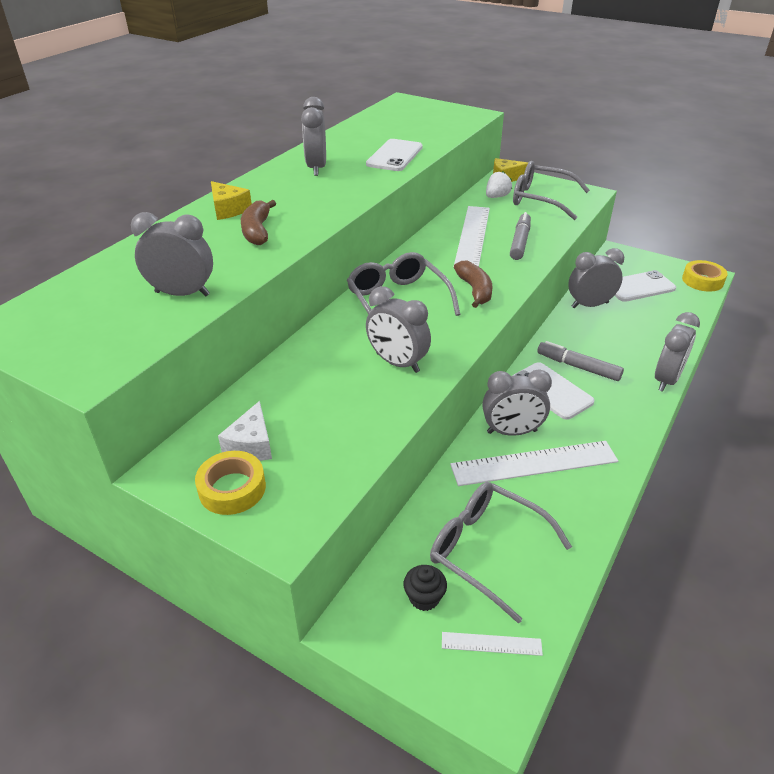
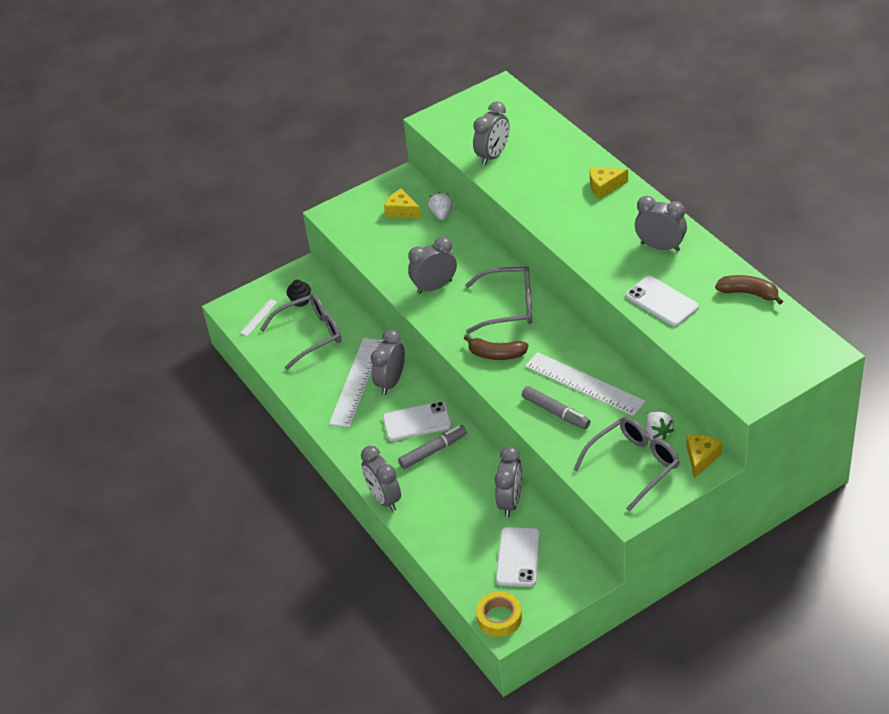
camera: 120 degrees right, 5 degrees up
(232, 488) = (373, 200): yellow tape -> none
(246, 401) = (441, 214): none -> white strawberry
(251, 444) = (402, 211): white cheese -> yellow cheese
(257, 231) = (559, 196): brown banana -> brown banana (749, 293)

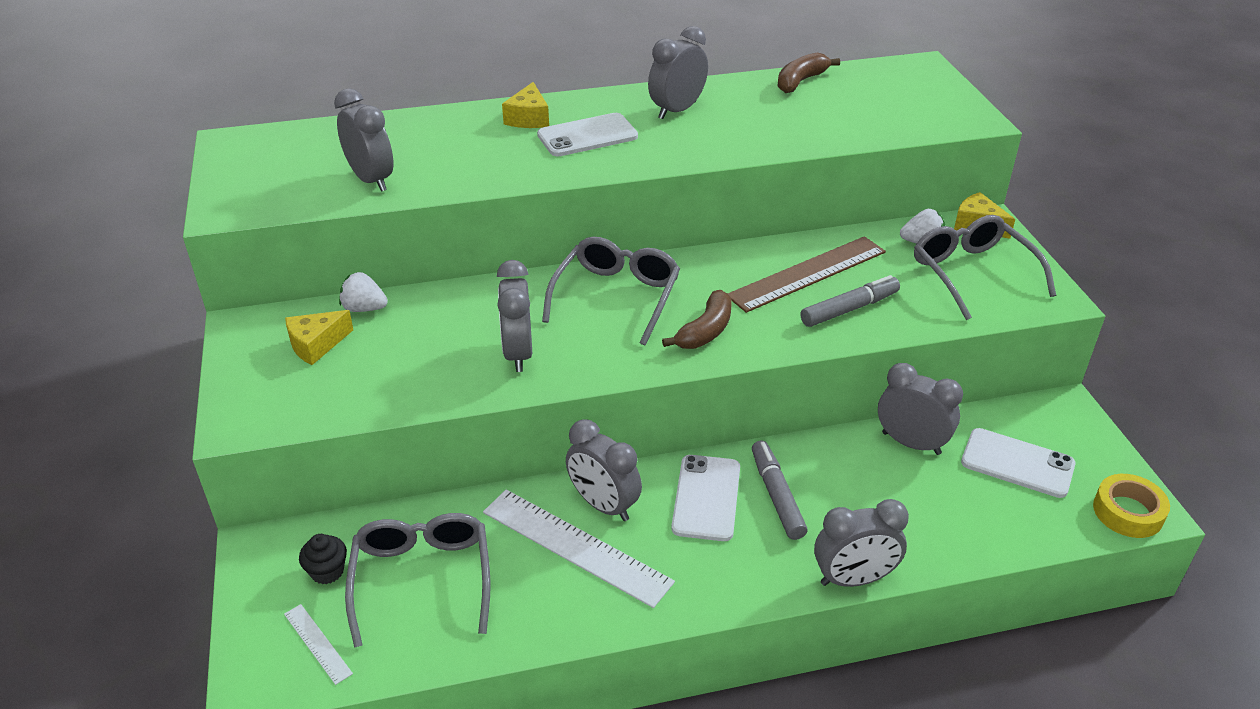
camera: 75 degrees left, 5 degrees down
(584, 384) = (807, 273): white ruler -> brown ruler
(662, 301) = (778, 132): white phone -> white phone (587, 136)

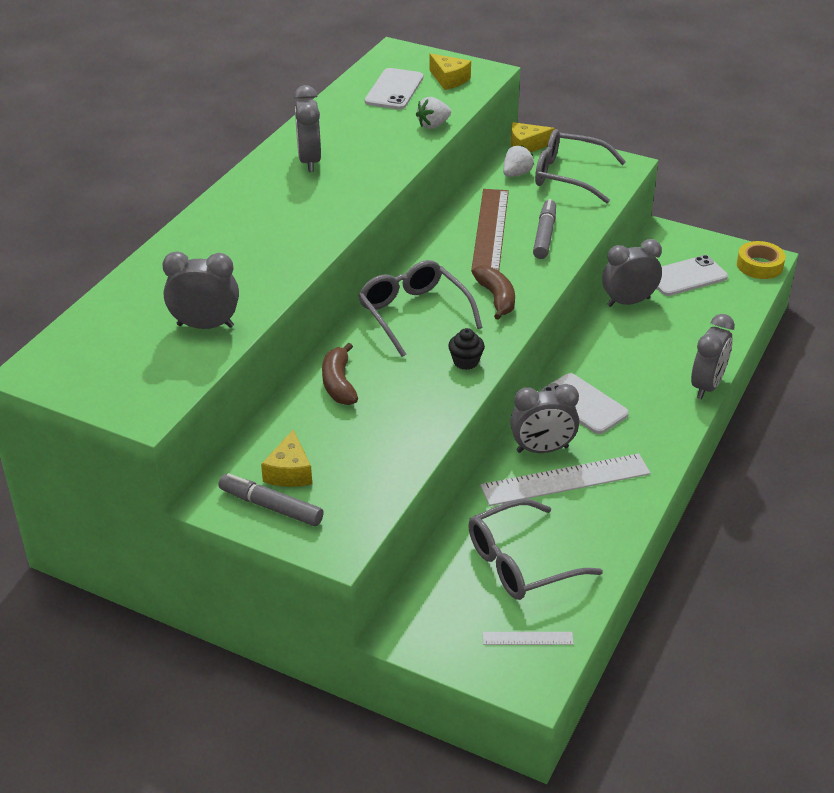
camera: 50 degrees left, 0 degrees up
(327, 571) = (464, 606): black cupcake -> black cupcake (466, 362)
(364, 308) = (274, 430): white strawberry -> white strawberry (433, 125)
(422, 579) = (520, 562): grey glasses -> grey glasses turned 60 degrees counterclockwise
(518, 353) = (421, 384): grey clock -> none
(528, 118) = (223, 222): yellow cheese -> yellow cheese (449, 79)
(587, 136) = (287, 210): white phone -> white phone (394, 90)
(776, 496) = (613, 376): grey marker -> grey marker (271, 506)
(800, 81) = (346, 100): brown banana -> brown banana (339, 383)

